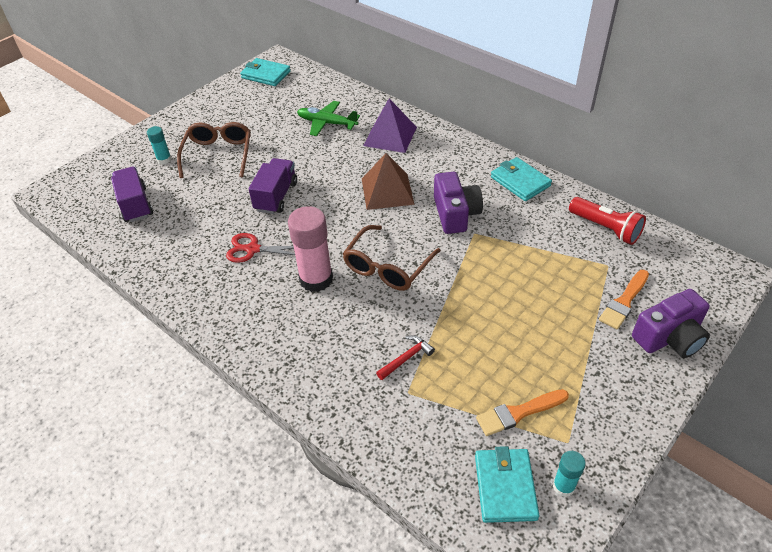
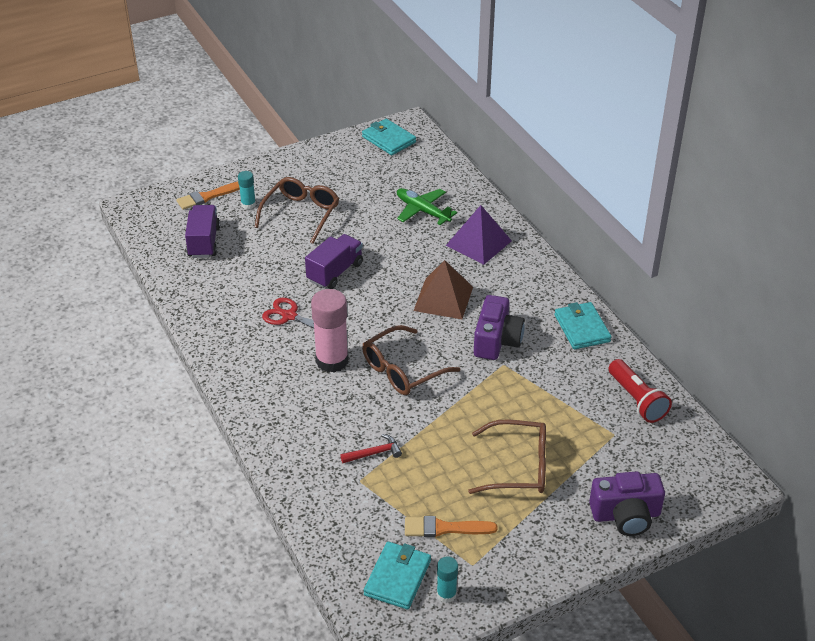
camera: 20 degrees right, 5 degrees down
(547, 324) = (518, 467): none -> brown glasses
(624, 302) = (605, 471): orange brush -> orange brush (207, 196)

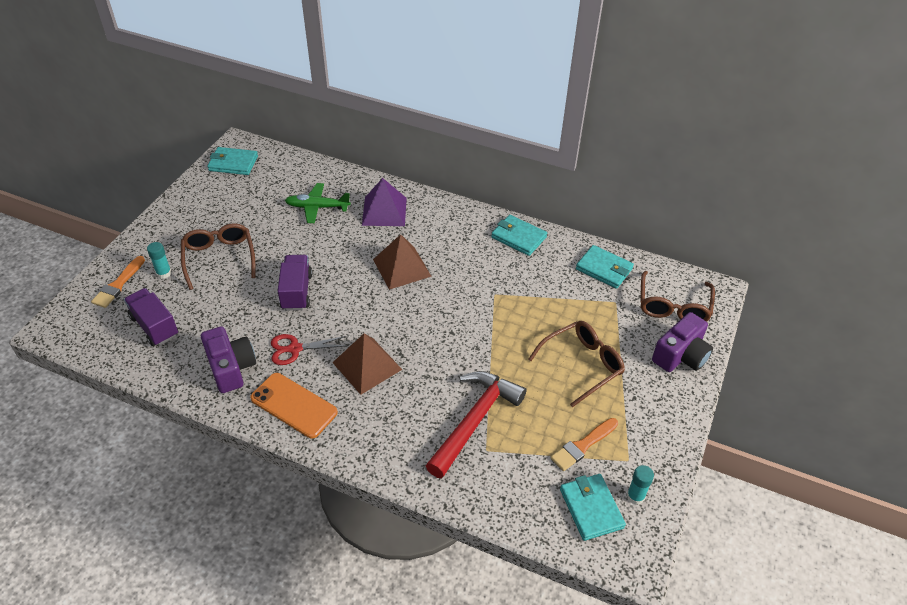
camera: 40 degrees left, 5 degrees up
(246, 357) = (294, 405): none -> orange phone
(332, 361) = (367, 366): pink glue stick -> brown pyramid
(374, 453) = (474, 420): red hammer -> red hammer, size x2.32
(402, 370) = (428, 341): brown glasses -> brown glasses (673, 306)
(496, 340) = (472, 279): purple camera -> purple camera (231, 368)
(636, 400) = (604, 269): red flashlight -> turquoise wallet

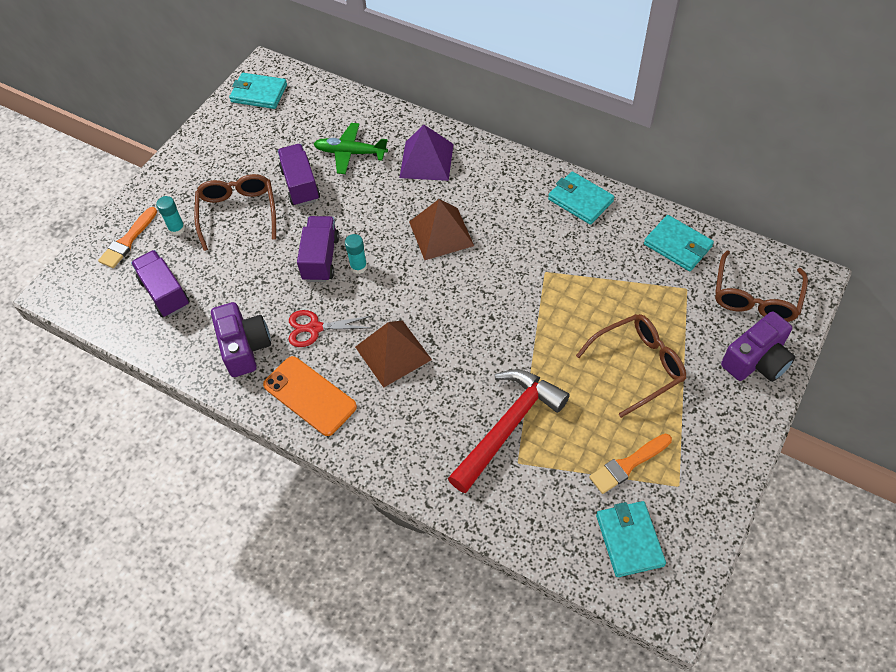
camera: 10 degrees right, 10 degrees up
(274, 234) = (300, 185): none -> purple truck
(635, 496) = (682, 529): turquoise glue stick -> turquoise glue stick (358, 267)

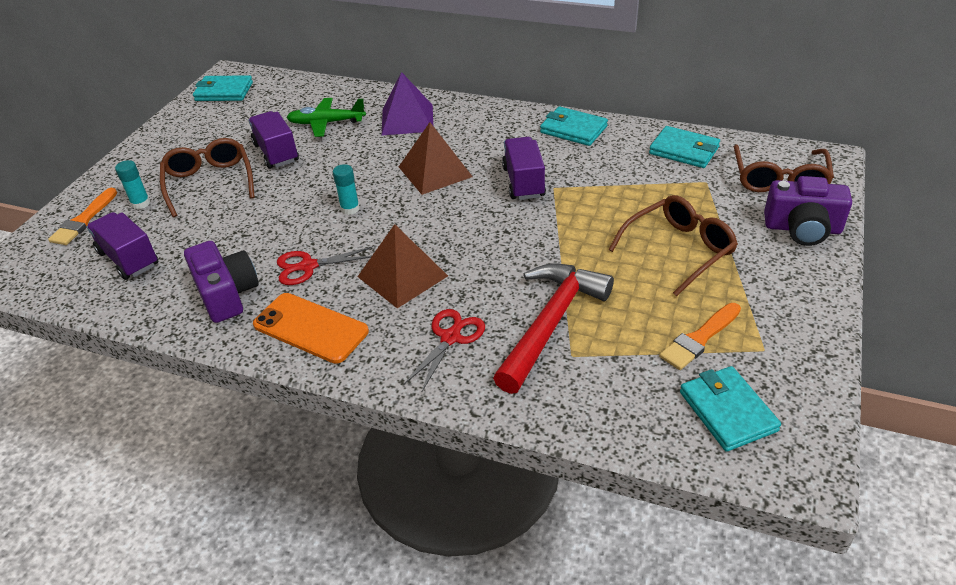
camera: 10 degrees left, 15 degrees down
(321, 258) = (306, 207): purple truck -> purple truck (523, 182)
(422, 426) = (450, 338): none -> red scissors
(756, 360) = (802, 228): purple camera -> purple camera turned 60 degrees clockwise

